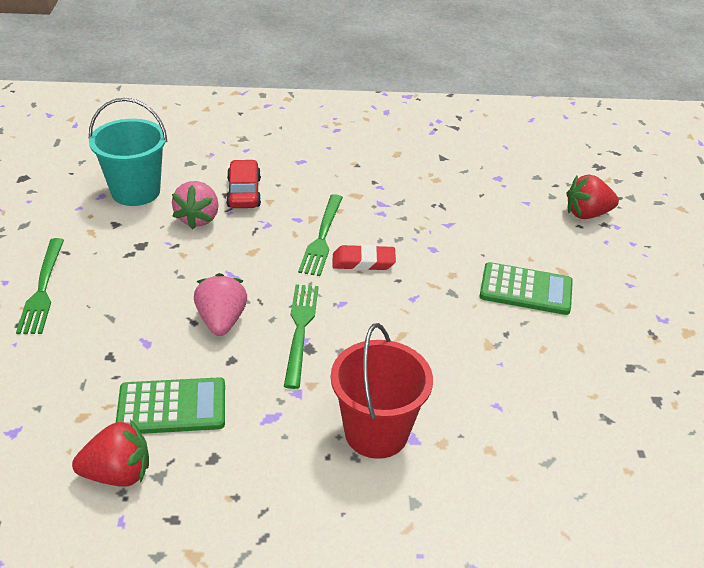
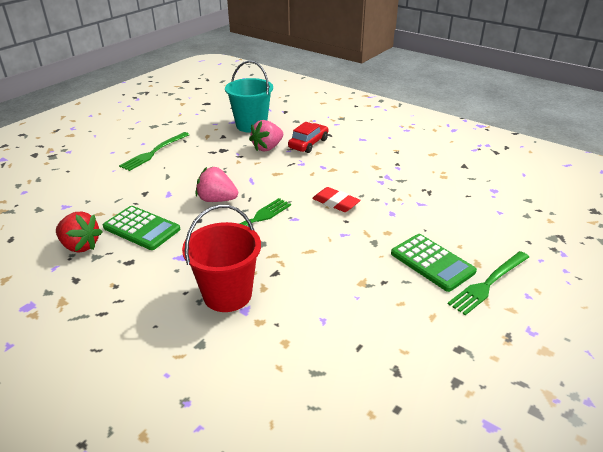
camera: 40 degrees right, 5 degrees down
(221, 321) = (217, 200): pink strawberry -> pink strawberry turned 105 degrees counterclockwise
(322, 237) = (326, 181): green fork -> green fork (489, 283)
(587, 214) = (545, 237): red strawberry -> none

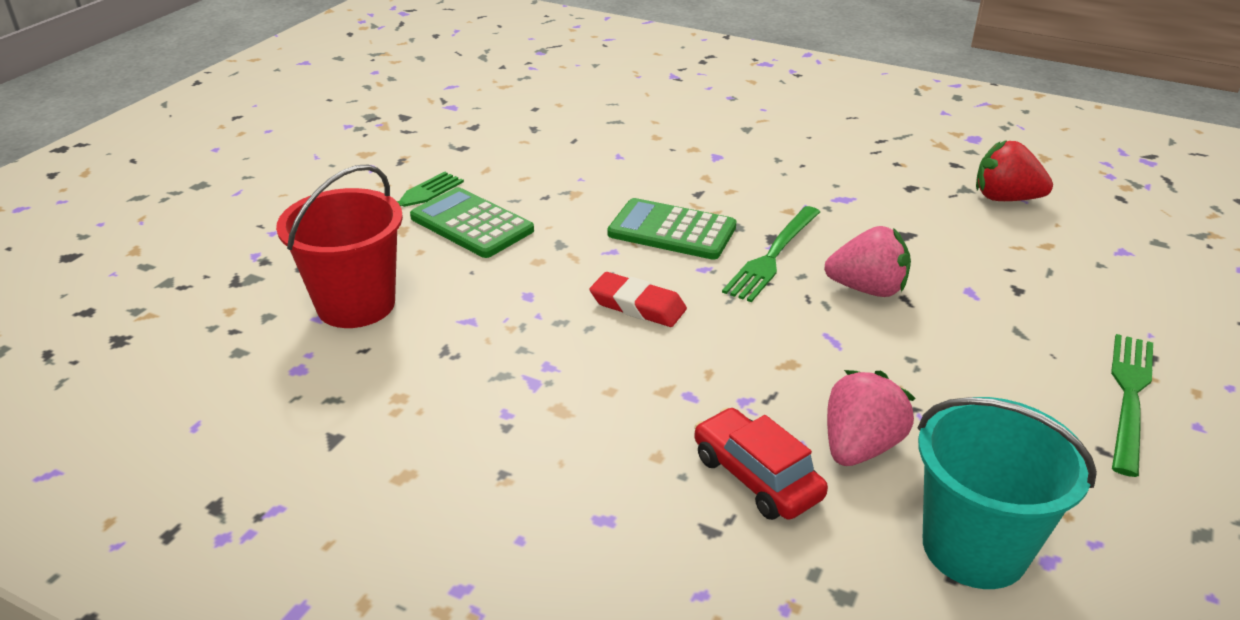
camera: 170 degrees right, 0 degrees up
(141, 228) = (946, 229): green calculator -> green calculator (672, 231)
(227, 294) = (747, 167): red bucket -> red bucket (356, 305)
(308, 144) = (756, 477): red car -> red car turned 120 degrees clockwise

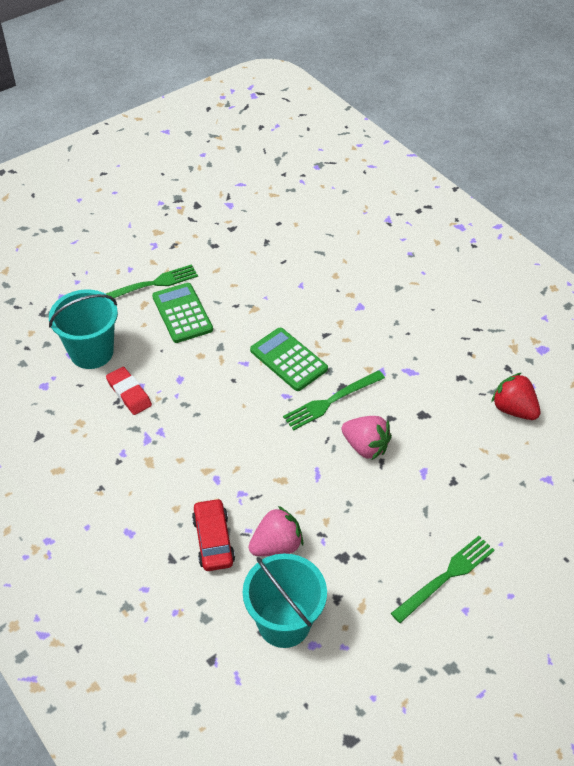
camera: 25 degrees right, 15 degrees up
(356, 305) = (91, 352): red bucket -> turquoise bucket
(637, 305) = (231, 409): red eraser -> red eraser (129, 393)

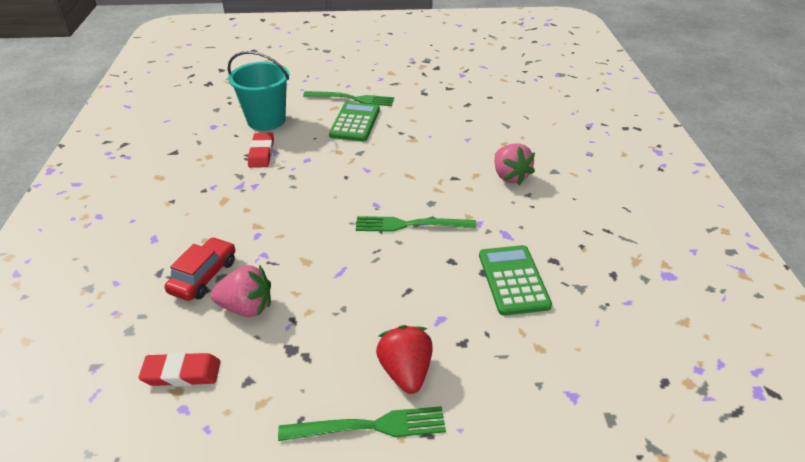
camera: 35 degrees right, 10 degrees down
(284, 622) = (182, 373): turquoise bucket -> red eraser
(288, 360) = (404, 182): green calculator -> green calculator (513, 280)
(365, 446) = (405, 272): pink strawberry -> pink strawberry (509, 176)
(513, 409) = (588, 311): red strawberry -> red strawberry (405, 371)

